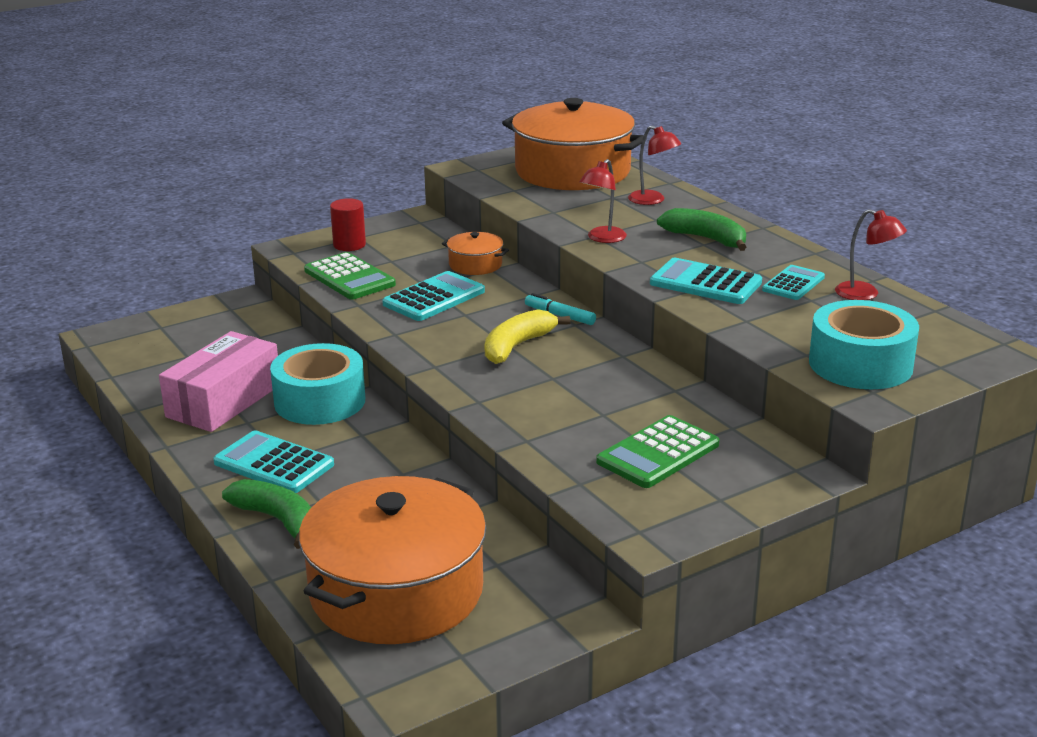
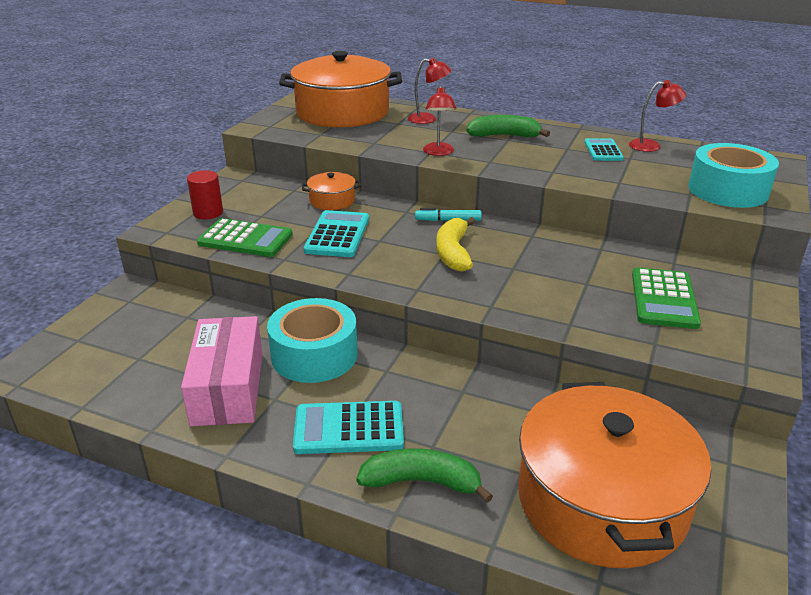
camera: 35 degrees left, 5 degrees up
(705, 283) = (553, 165): turquoise calculator -> none

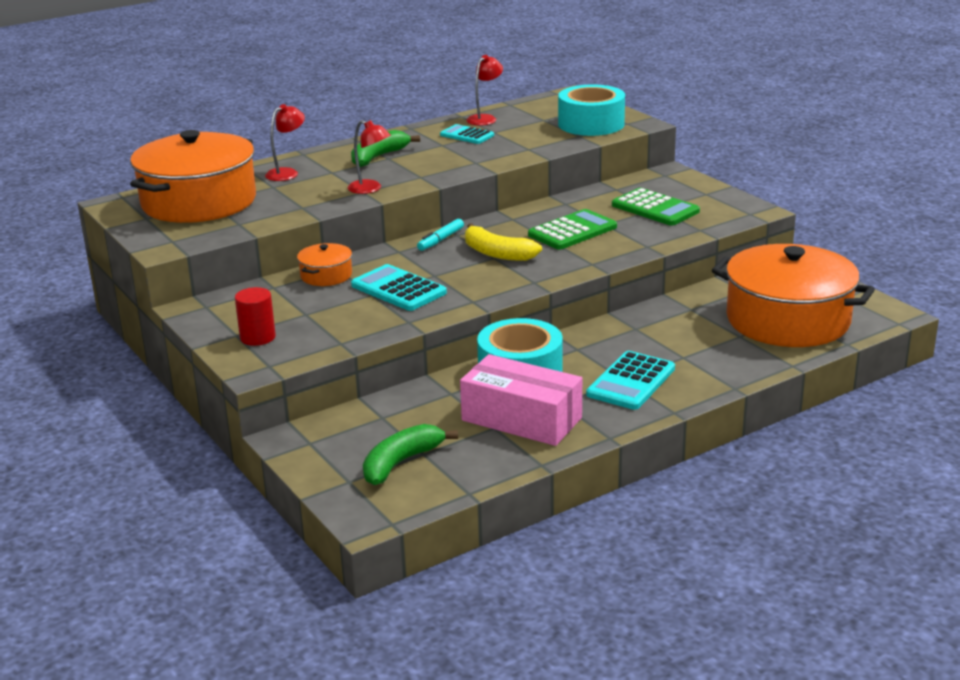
camera: 55 degrees left, 5 degrees down
(245, 239) = (344, 330): green calculator -> green calculator (572, 231)
(422, 482) = (715, 371): green banana -> green banana (401, 463)

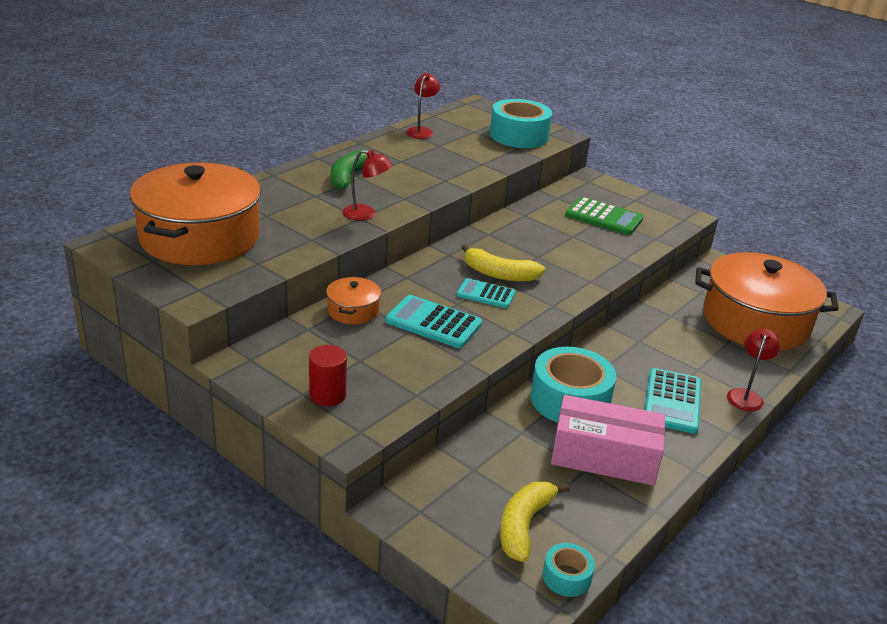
camera: 20 degrees left, 5 degrees up
(287, 173) = (271, 198): red lamp -> red lamp (746, 395)
(401, 463) = (524, 525): green banana -> yellow banana
(414, 503) = (566, 577): none -> turquoise tape
(440, 240) = (438, 261): turquoise marker -> none
(467, 135) = (417, 150): turquoise calculator -> turquoise calculator (486, 294)
(572, 231) = (550, 245): green calculator -> none

